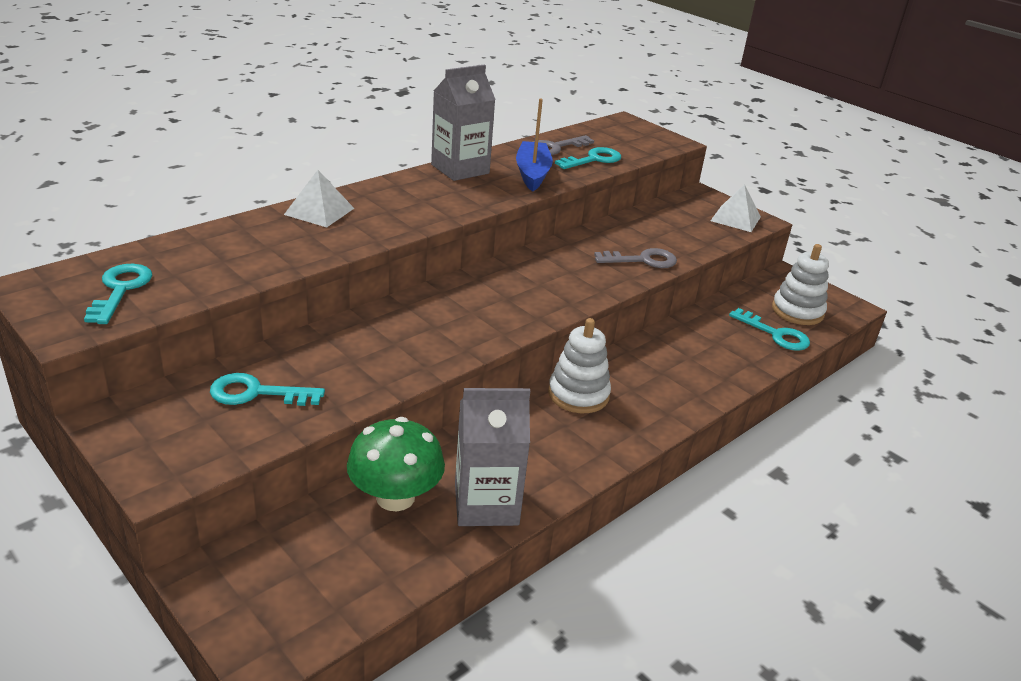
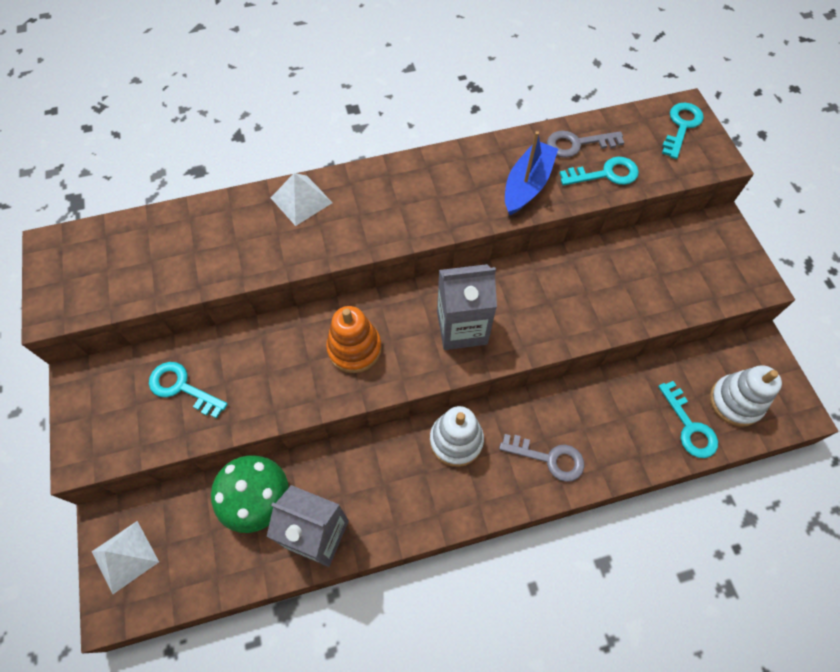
camera: 30 degrees right, 30 degrees up
(120, 290) = (106, 270): turquoise key -> turquoise key (681, 126)
(437, 324) = (354, 348): none -> orange stacking toy
(460, 169) = (460, 161): grey carton -> grey carton (462, 327)
(642, 260) = (591, 314): grey key -> grey key (549, 458)
(735, 218) = (733, 275): white pyramid -> white pyramid (125, 556)

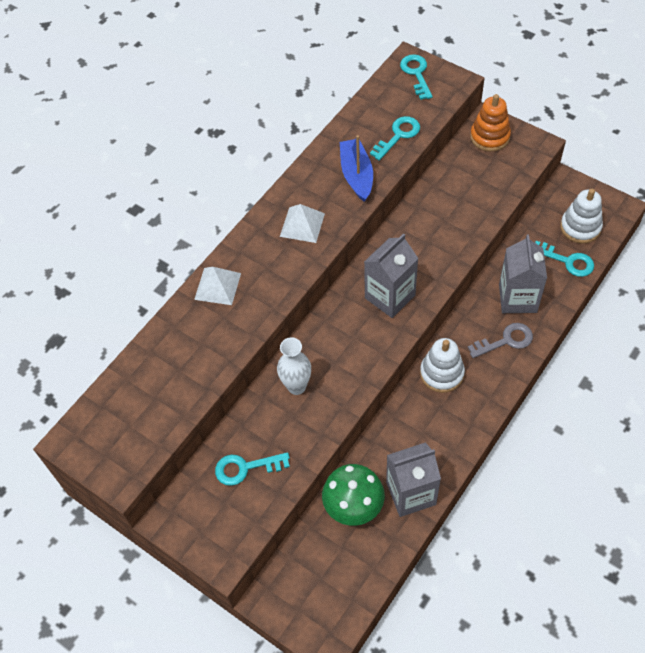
camera: 35 degrees left, 5 degrees down
(125, 556) = (301, 607): white pyramid -> white pyramid (302, 225)
(297, 347) = (296, 386): none -> white vase
(354, 348) = (335, 359): orange stacking toy -> orange stacking toy (489, 137)
(577, 144) = (363, 127): grey key -> none
(600, 425) = (517, 298): none -> grey carton

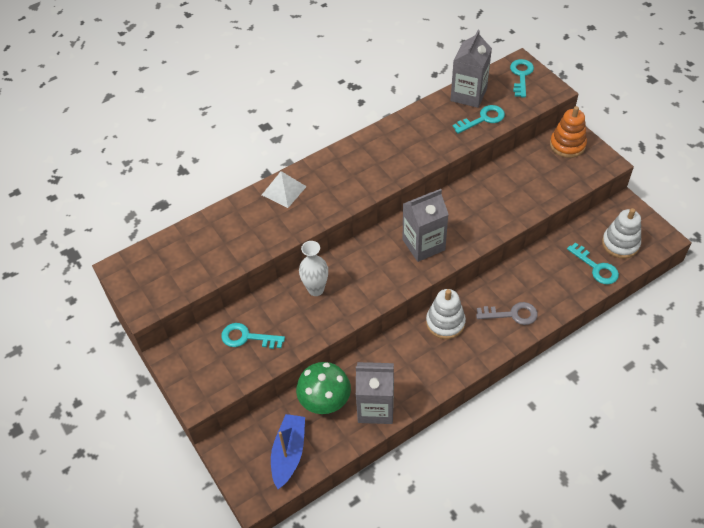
camera: 20 degrees right, 5 degrees down
(302, 225) = (372, 164): white pyramid -> none
(356, 175) = (434, 139): blue boat -> blue boat (289, 453)
(517, 298) = (538, 284): grey carton -> grey carton (468, 95)

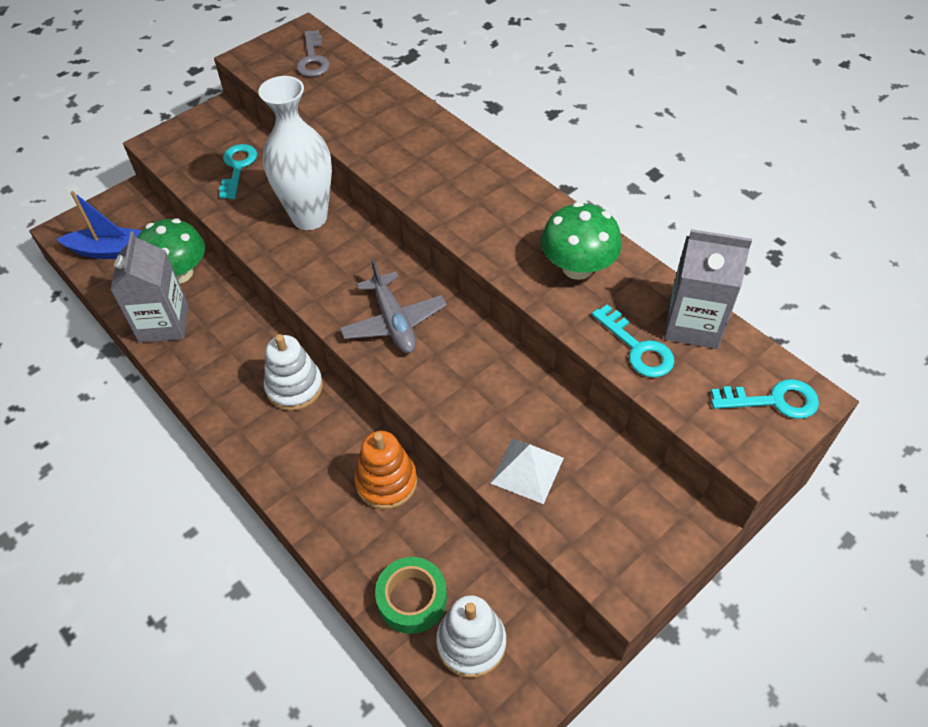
camera: 80 degrees right, 0 degrees up
(284, 190) = (437, 138): white pyramid -> white pyramid (527, 470)
(316, 289) = (309, 217): white vase -> white vase, size x1.65
(419, 135) = (577, 267): none -> green mushroom
(423, 245) = (394, 322): grey carton -> grey plane
(512, 314) = (310, 472): grey key -> grey key (313, 59)
(567, 145) = (655, 517): orange stacking toy -> orange stacking toy (386, 482)
(596, 267) = (412, 599): turquoise key -> green tape

